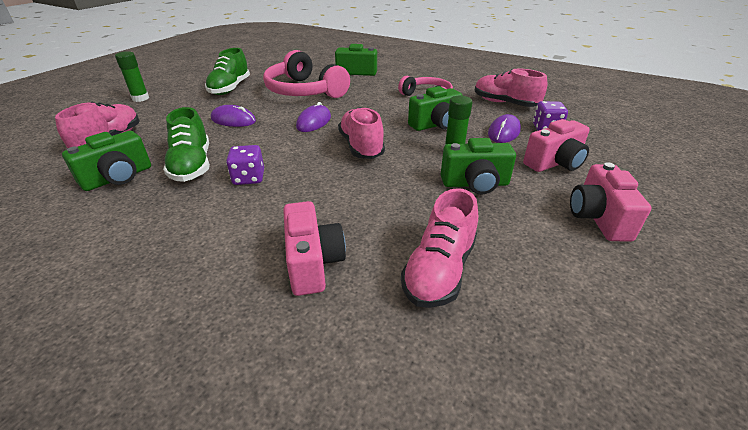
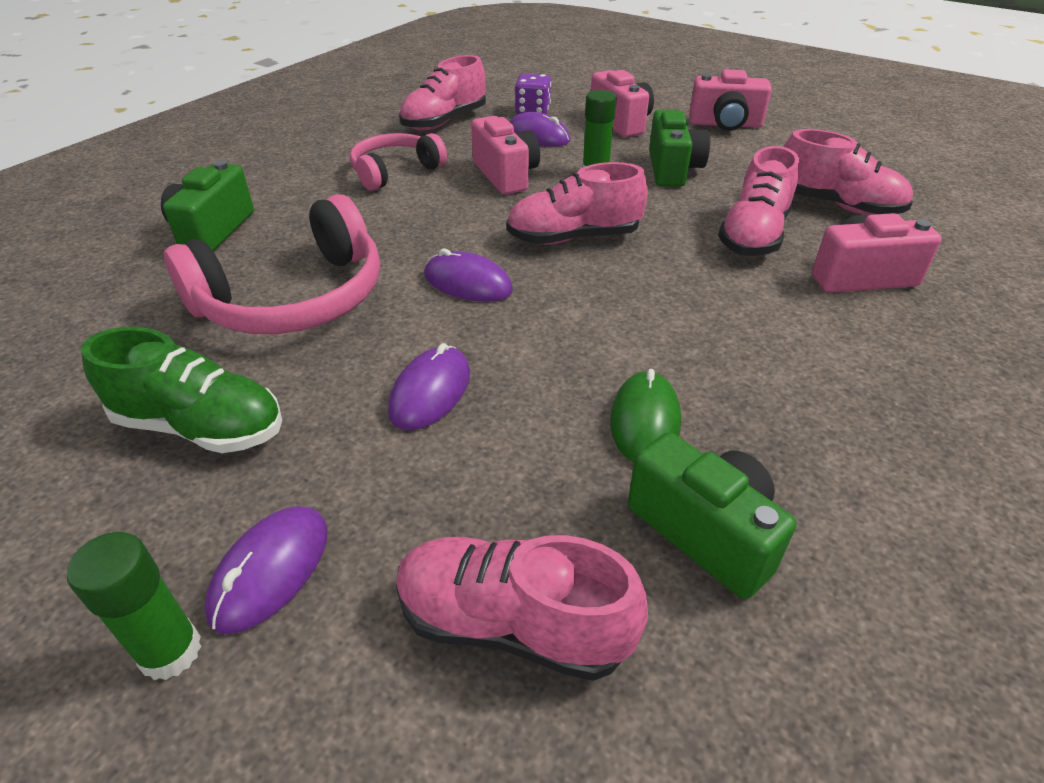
camera: 85 degrees left, 5 degrees up
(159, 105) = (270, 570): none -> purple mouse
(192, 166) = (644, 421): green shoe -> green mouse
(249, 178) = (682, 343): purple dice -> none
(374, 214) = (753, 235): none -> pink shoe
(436, 125) = (506, 175): green camera -> pink camera

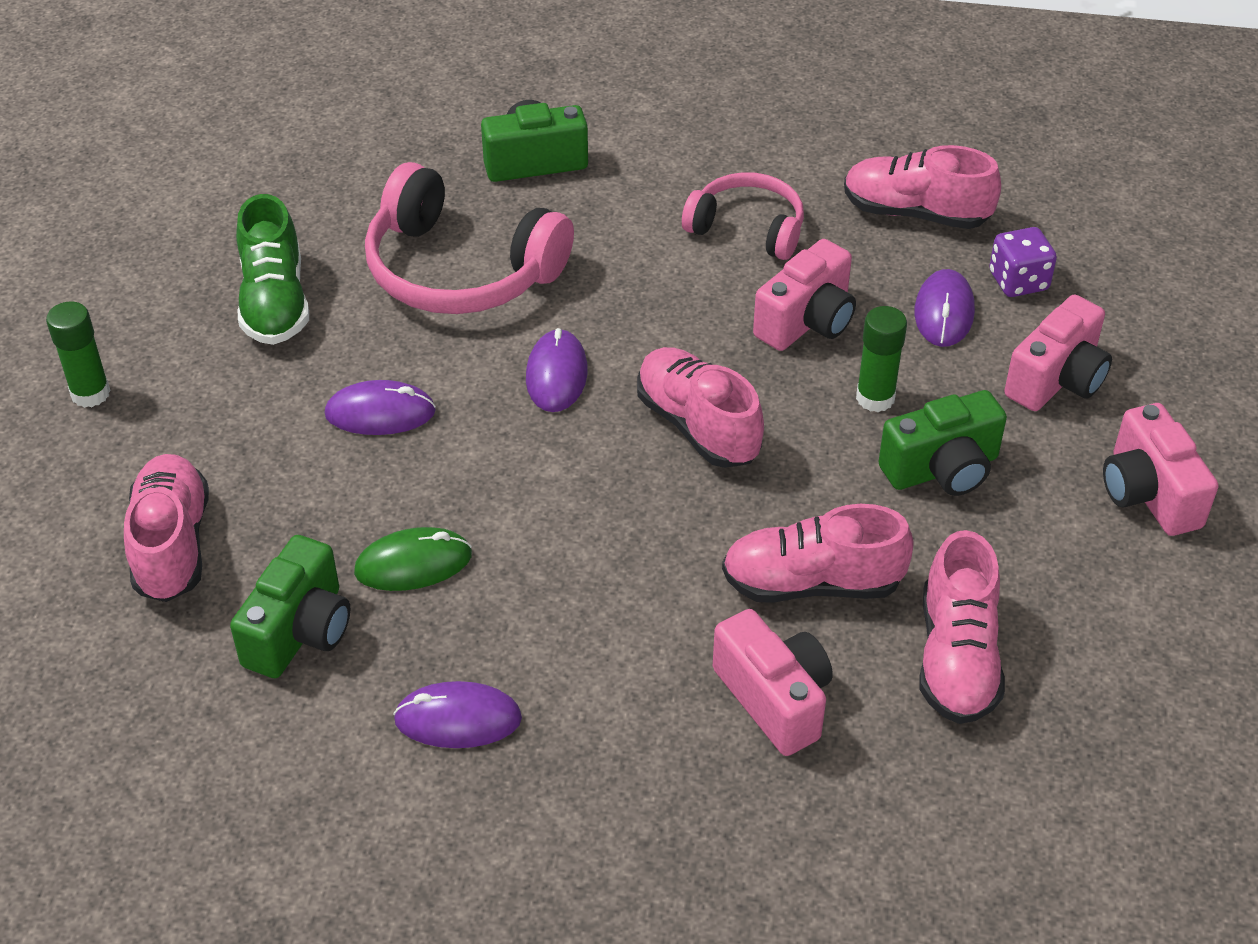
camera: 65 degrees right, 5 degrees up
(270, 570) = (164, 407): purple mouse -> purple mouse (458, 719)

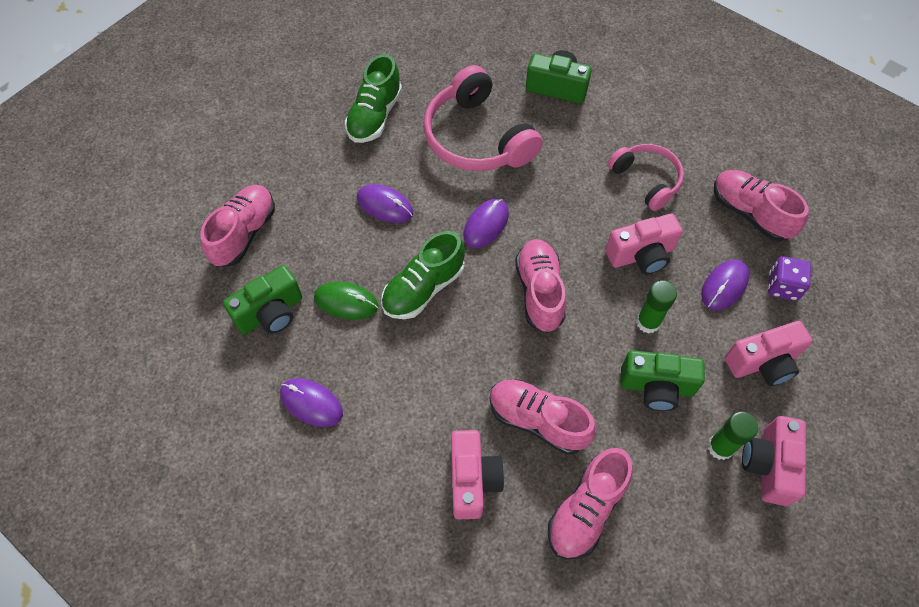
camera: 30 degrees right, 15 degrees up
(90, 393) = (260, 129): green glue stick -> green glue stick (720, 447)
(522, 494) = (423, 288): none -> green shoe

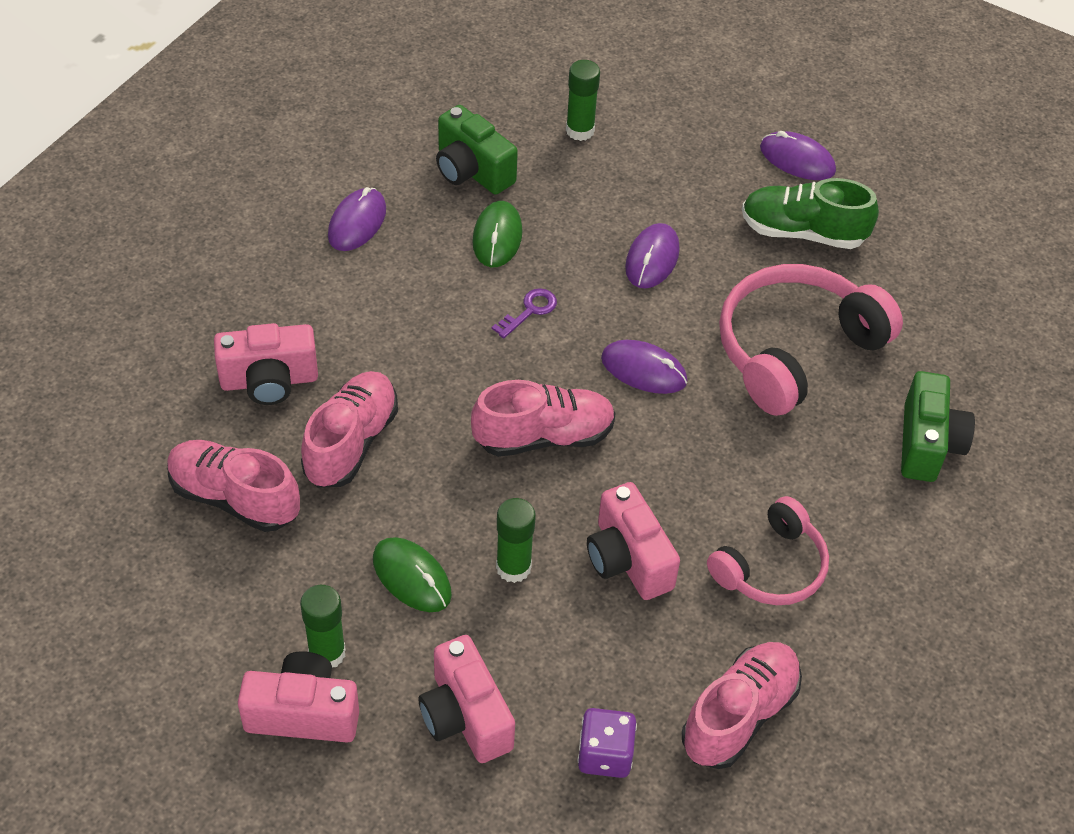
camera: 80 degrees right, 10 degrees down
(244, 233) = (580, 130): pink shoe -> green glue stick
(423, 288) = (529, 311): green shoe -> purple key
(656, 387) = (412, 577): green camera -> green mouse
(724, 286) = (592, 670): purple mouse -> purple mouse (797, 159)

